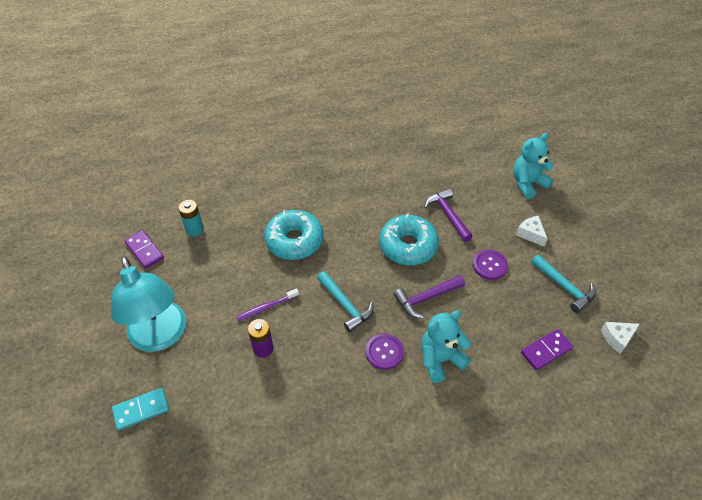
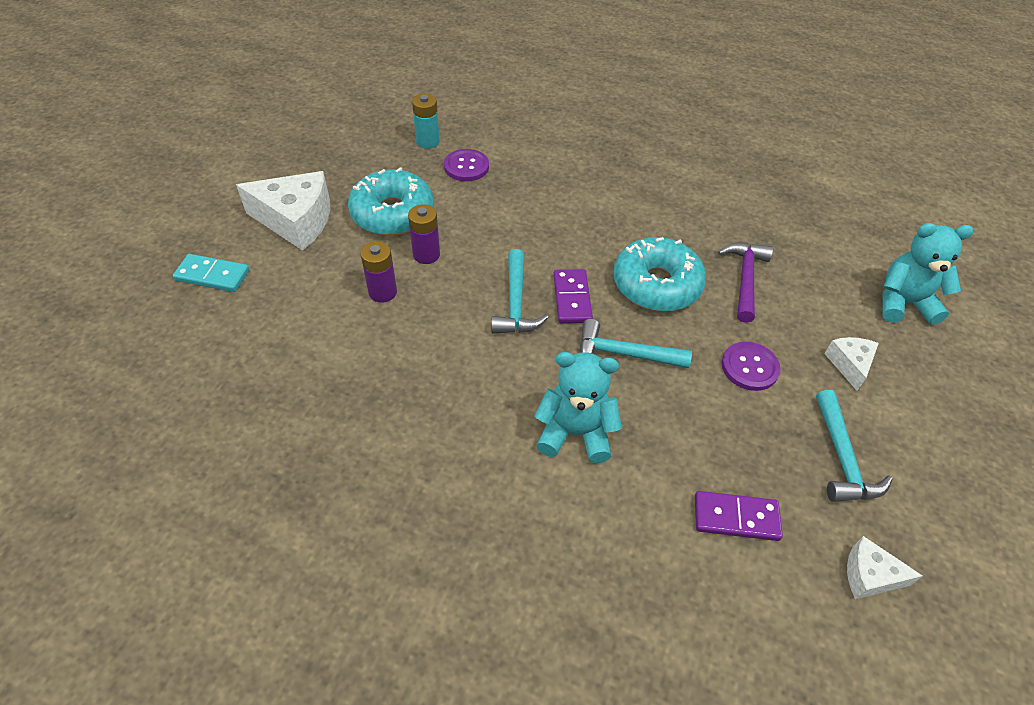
camera: 35 degrees right, 0 degrees up
(144, 250) = (360, 135): purple domino -> purple domino (572, 298)
(161, 337) = (296, 221): turquoise lamp -> white cheese
(266, 307) = (426, 255): purple toothbrush -> purple battery
(294, 241) = (522, 206): turquoise donut -> turquoise donut (392, 213)
(384, 352) = (513, 380): purple button -> purple button (466, 166)
(426, 298) = (624, 354): purple hammer -> turquoise hammer

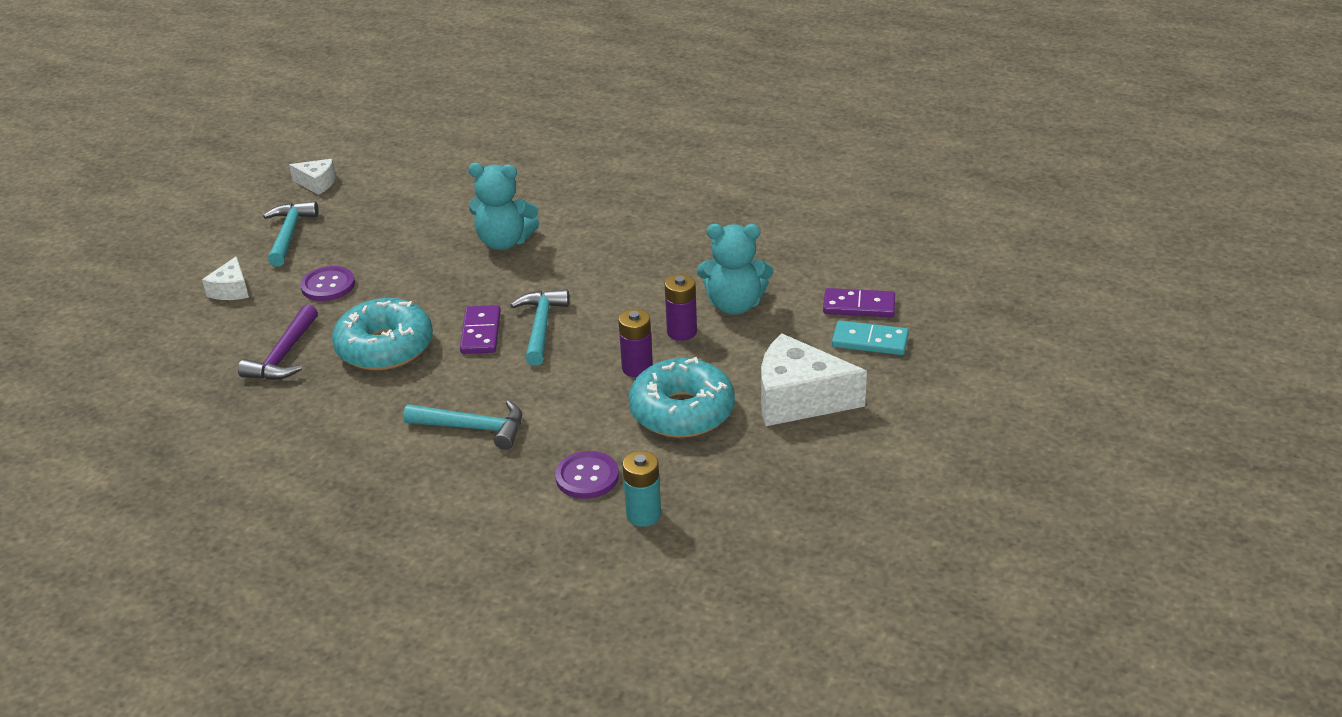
camera: 175 degrees left, 15 degrees down
(624, 354) = (443, 291): turquoise hammer -> turquoise hammer (473, 428)
(736, 517) = (395, 204): purple domino -> purple domino (859, 306)
(903, 303) = (129, 339): turquoise teddy bear -> turquoise teddy bear (735, 305)

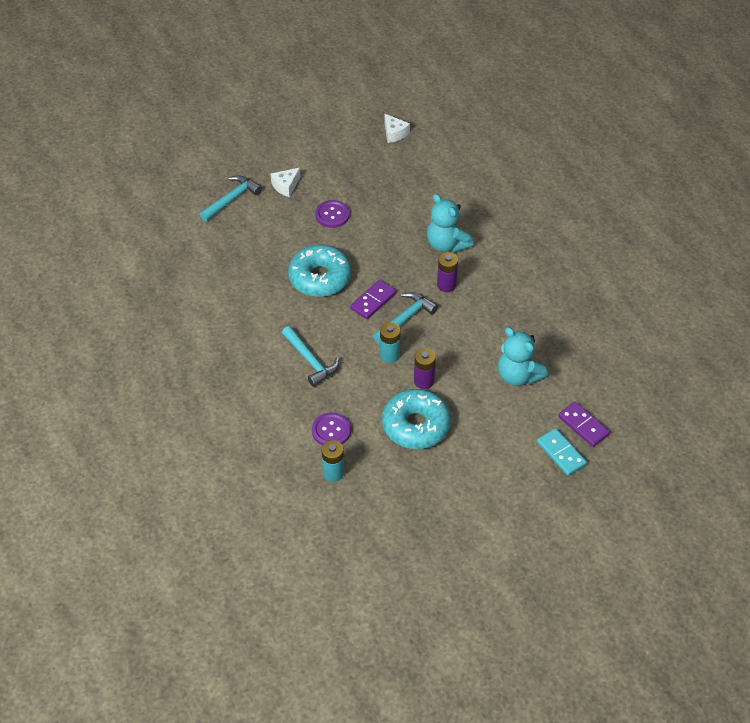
camera: 40 degrees right, 15 degrees up
(284, 355) = (270, 249): purple hammer -> none
(289, 234) = (347, 164): turquoise hammer -> turquoise hammer (231, 199)
(565, 368) = (389, 355): none -> turquoise battery
(682, 332) = (471, 374): purple battery -> purple battery (446, 285)
(799, 399) = (481, 462): white cheese -> none

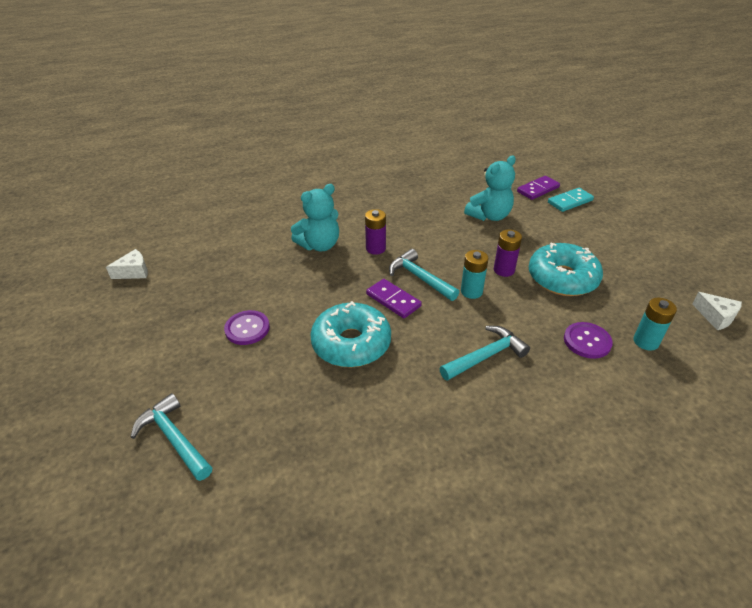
camera: 85 degrees left, 10 degrees down
(286, 186) = (175, 373): white cheese -> white cheese (716, 317)

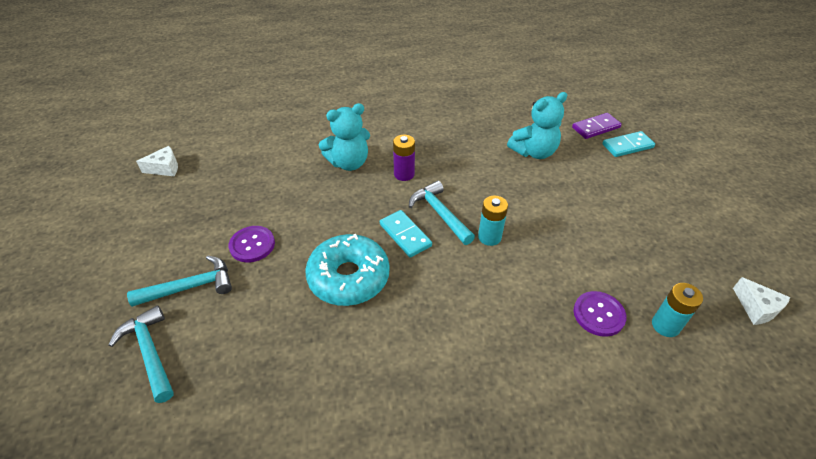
camera: 10 degrees right, 5 degrees up
(393, 300) = (405, 235): purple domino -> turquoise domino
(485, 356) = (483, 314): turquoise hammer -> turquoise hammer (190, 287)
(504, 270) = (531, 217): purple battery -> none
(562, 278) = (592, 236): turquoise donut -> none

